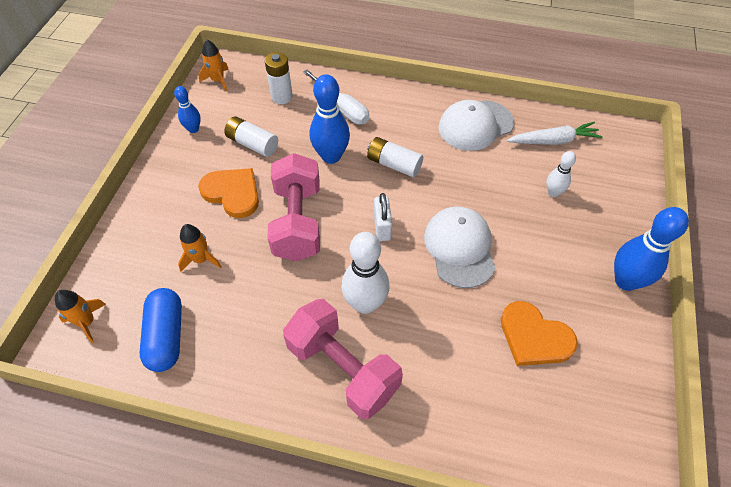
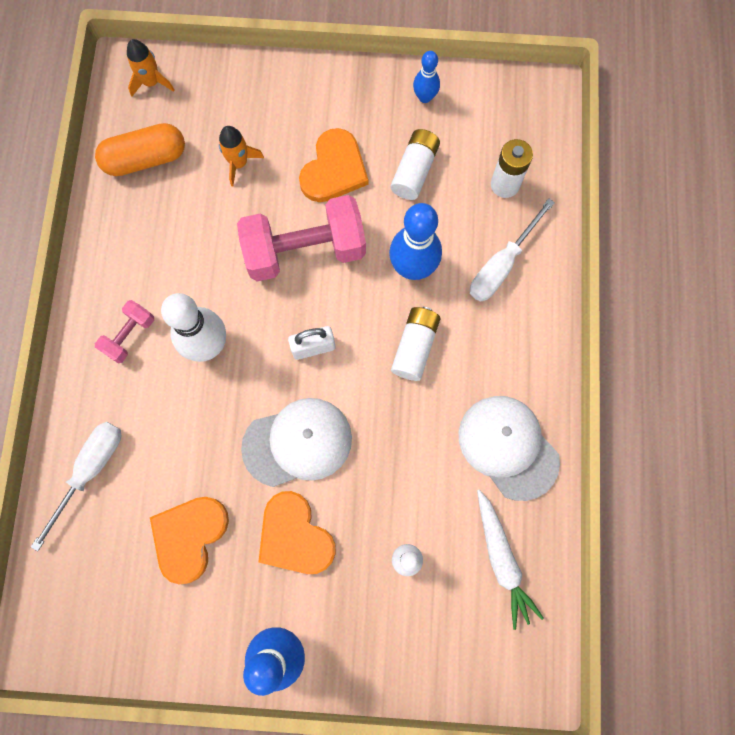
camera: 80 degrees right, 20 degrees up
(166, 336) = (145, 159): blue capsule -> orange capsule
(218, 80) = (517, 99): orange rocket -> none
(343, 368) = (129, 336): pink dumbbell -> pink dumbbell, size x0.49
(470, 417) = (90, 471): none -> white screwdriver
(535, 259) = (295, 536): none -> orange heart

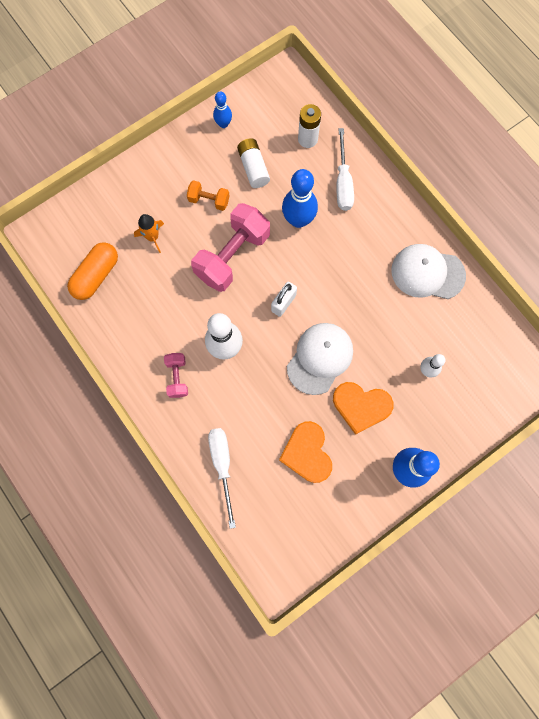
camera: 40 degrees left, 0 degrees up
(151, 82) = (59, 230): orange rocket -> none
(334, 169) = (209, 200): orange heart -> orange dumbbell
(415, 347) = (336, 260): white battery -> none
(501, 560) = (473, 331): white carrot -> none

